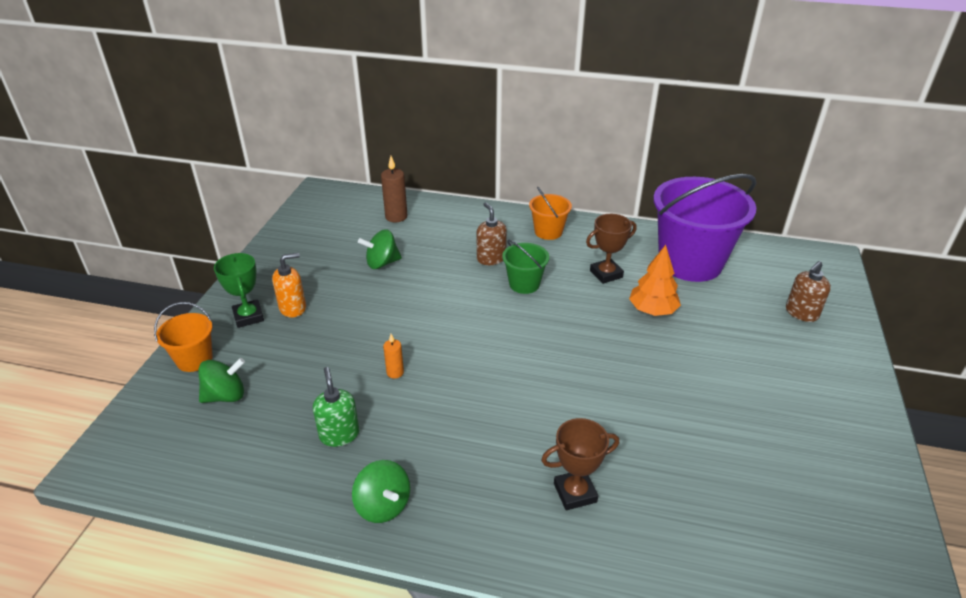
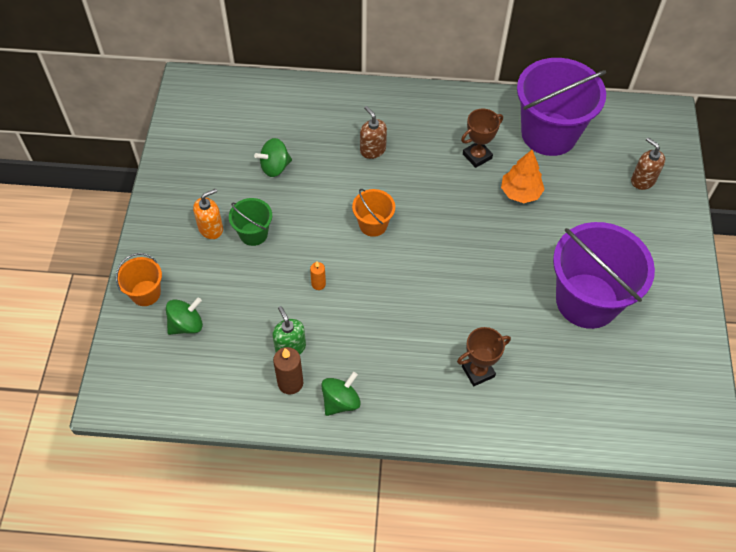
camera: 10 degrees left, 20 degrees up
(248, 317) = (175, 243): green trophy -> none
(383, 505) = (340, 401): green spinning top -> green spinning top turned 90 degrees counterclockwise
(396, 217) = (272, 107): brown candle -> brown candle (290, 383)
(524, 284) = (407, 176): green bucket -> green bucket (253, 234)
(548, 232) = (419, 110): orange bucket -> orange bucket (373, 224)
(730, 428) = (587, 300): none -> purple bucket
(801, 313) = (642, 180): brown soap dispenser -> brown soap dispenser turned 105 degrees clockwise

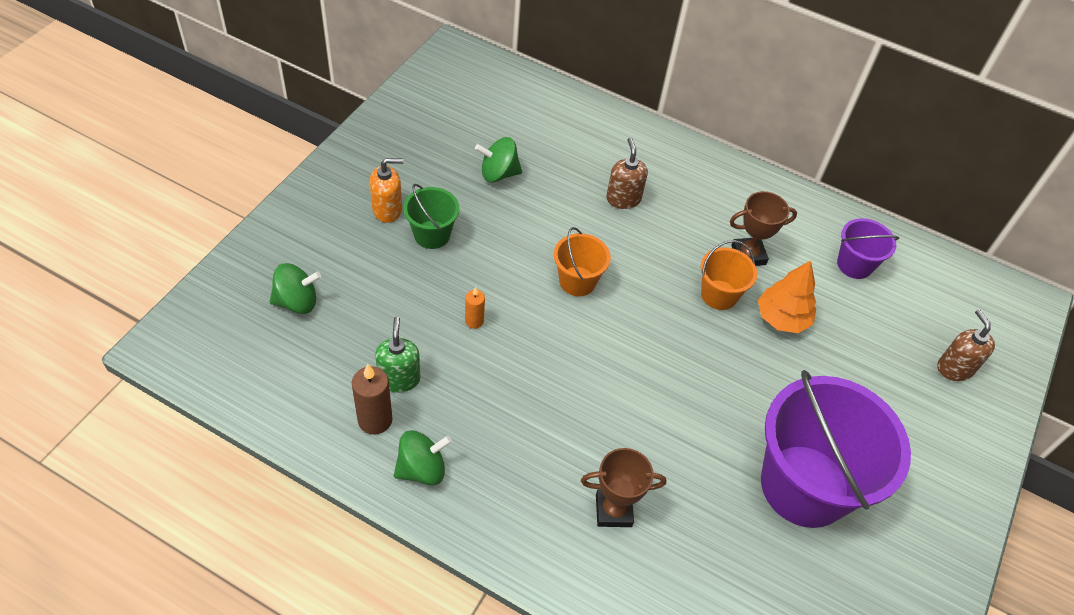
camera: 20 degrees right, 5 degrees down
(145, 293) = (274, 249): orange bucket -> orange bucket (719, 295)
(549, 133) = (854, 264): purple bucket -> purple bucket, size x0.47

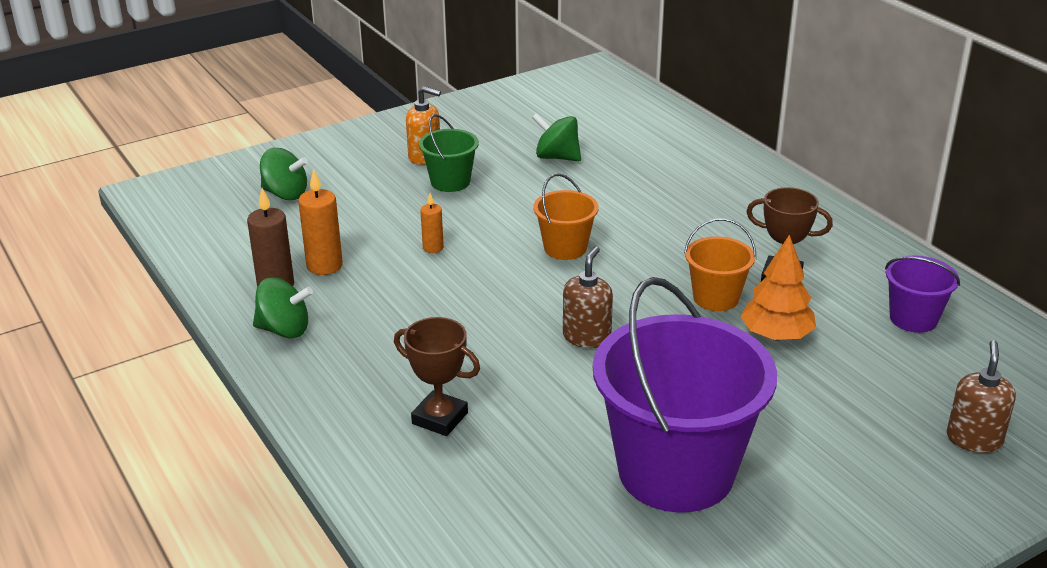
camera: 35 degrees right, 20 degrees down
(399, 378) = (324, 266): green soap dispenser -> orange candle
(623, 199) = (673, 203): brown soap dispenser -> brown soap dispenser (587, 337)

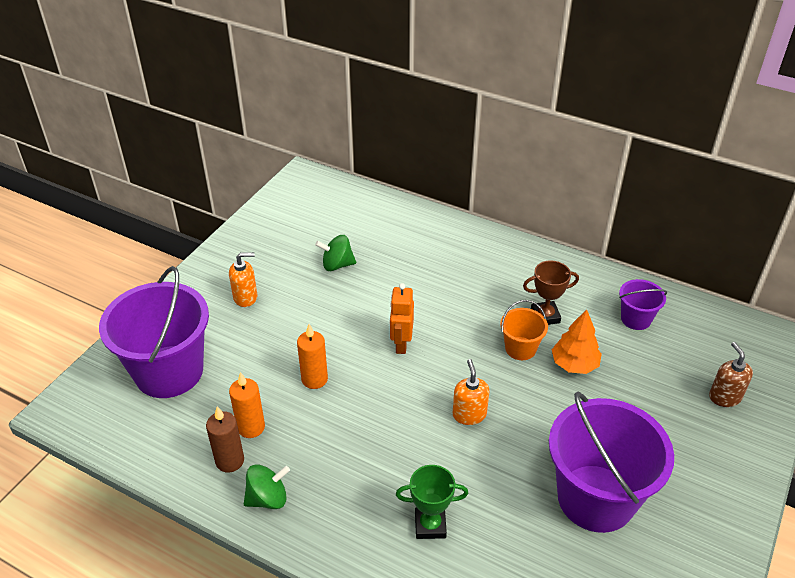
camera: 30 degrees left, 10 degrees up
(285, 194) = (169, 371): green spinning top -> purple bucket
(433, 248) = (314, 379): orange candle -> orange candle, size x1.69
(440, 418) = (430, 525): brown trophy -> green trophy
(450, 182) = (281, 314): green bucket -> none
(565, 248) = (401, 344): orange bucket -> orange robot
(587, 337) = (469, 414): brown soap dispenser -> orange soap dispenser

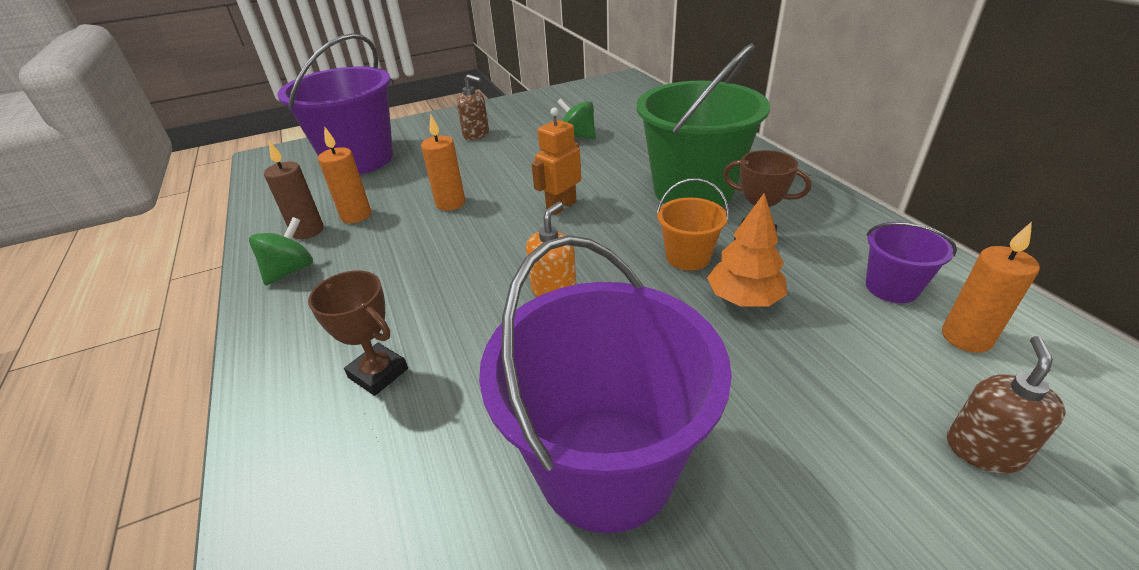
camera: 40 degrees right, 5 degrees down
(245, 297) = (476, 135): orange soap dispenser -> brown soap dispenser
(268, 498) = (290, 271): green spinning top -> green spinning top turned 75 degrees counterclockwise
(430, 525) = (378, 373): green trophy -> brown trophy
(474, 288) = (693, 190): none -> green bucket
(685, 336) = (966, 337): none -> orange candle

